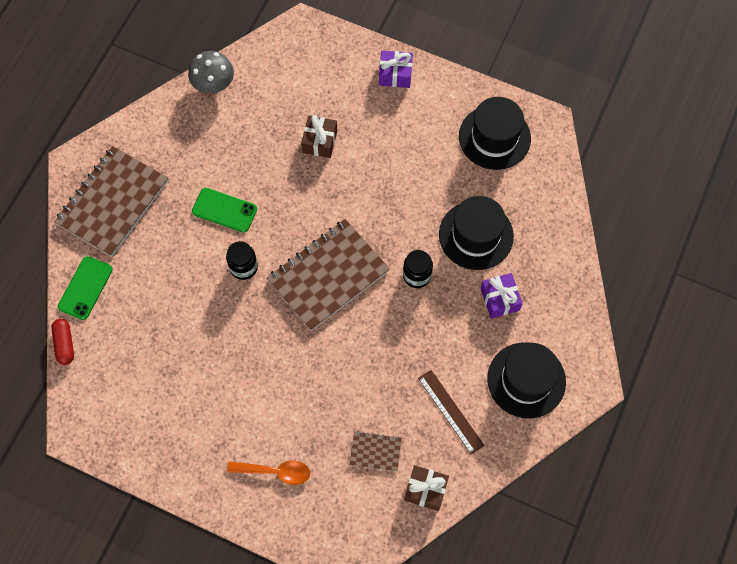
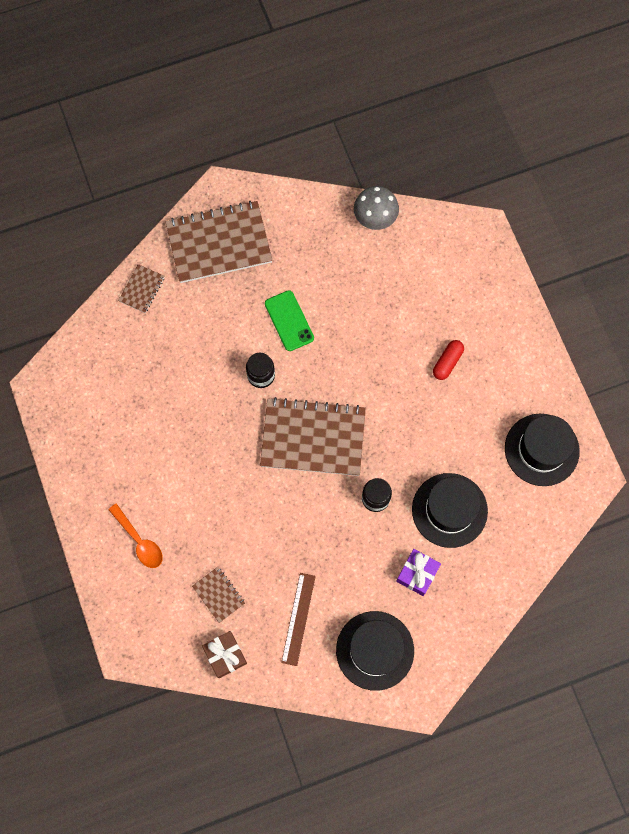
camera: 45 degrees right, 5 degrees up
(65, 344) = (91, 317): red capsule -> red capsule (447, 362)
(85, 288) = (142, 289): green phone -> brown notebook
(320, 141) = (408, 332): brown gift -> none
(395, 74) = (516, 331): purple gift -> none

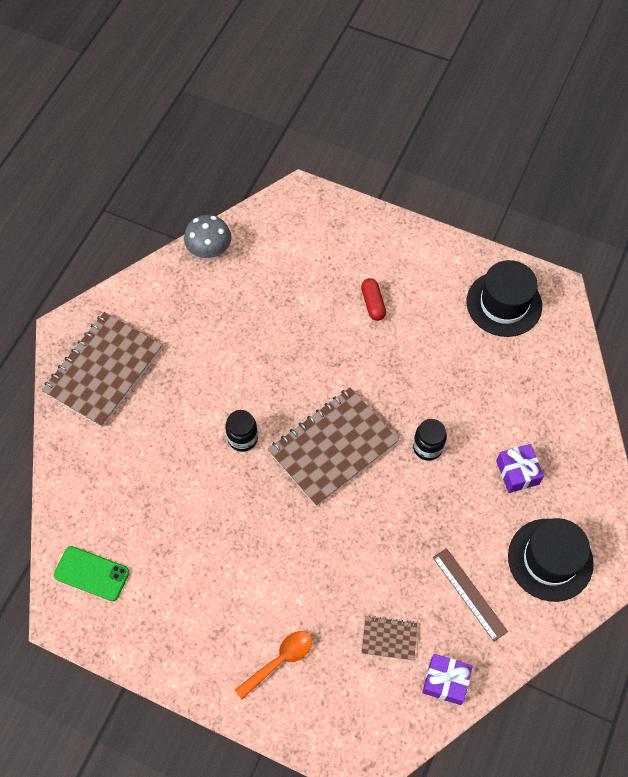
camera: 45 degrees left, 10 degrees down
(139, 541) = (279, 661): orange spoon -> orange spoon turned 45 degrees counterclockwise
(142, 289) = (73, 460): brown notebook -> none
(225, 655) = (445, 681): brown gift -> purple gift
(289, 321) = (222, 379): green phone -> green phone (91, 573)
(449, 510) = (489, 405): black hat -> none

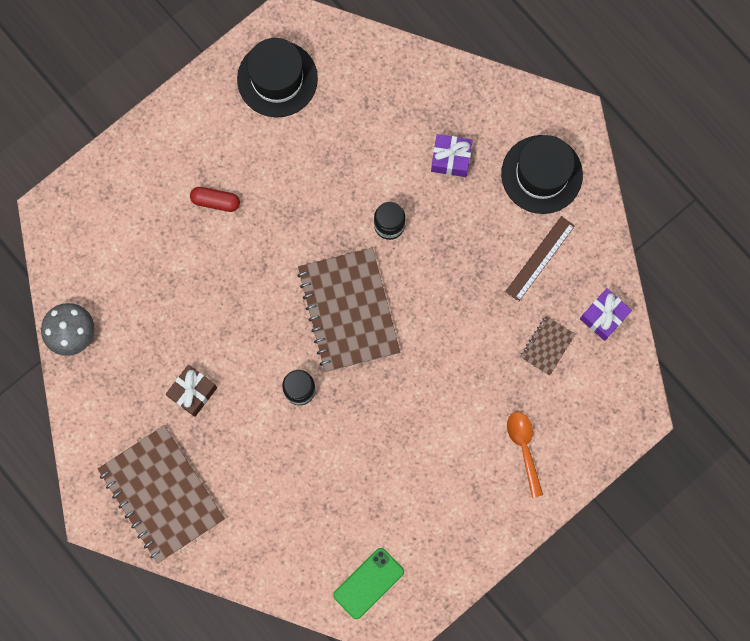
camera: 65 degrees left, 15 degrees up
(201, 356) = (193, 392): none -> brown gift
(469, 594) = (540, 258): brown ruler -> brown ruler turned 45 degrees counterclockwise

